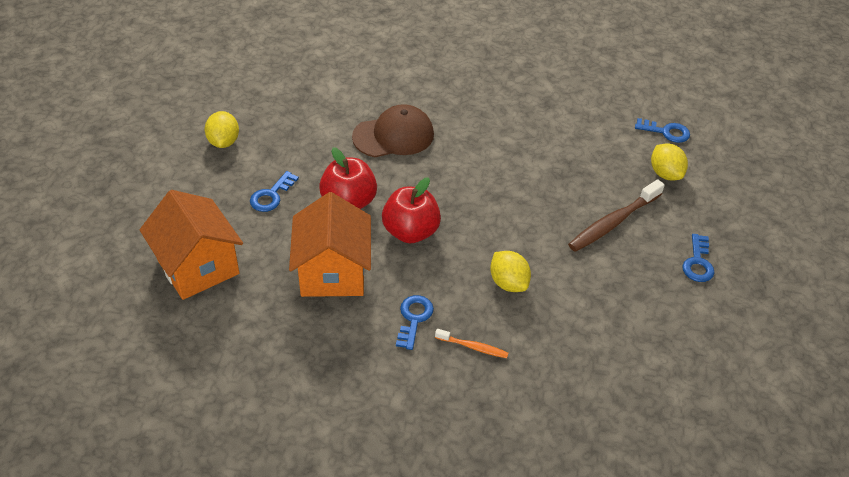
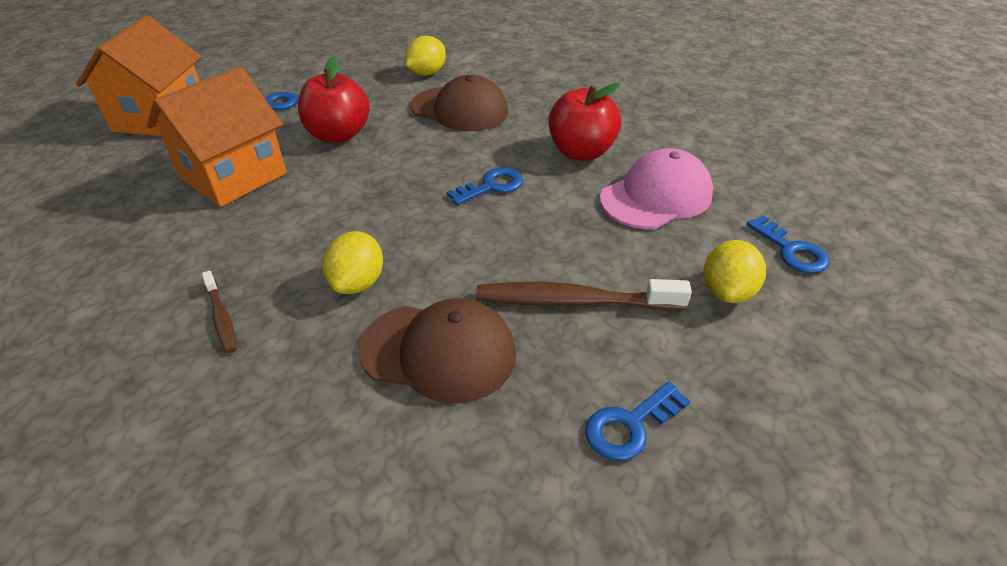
camera: 45 degrees right, 5 degrees down
(223, 142) = (324, 56): yellow lemon -> yellow lemon (427, 73)
(410, 231) = (347, 184): red apple -> red apple (581, 152)
(414, 318) = (222, 253): blue key -> blue key (491, 186)
(473, 347) = (221, 317): orange toothbrush -> brown toothbrush
(577, 135) = (656, 196): none -> pink cap
(592, 287) = (439, 351): none -> brown cap

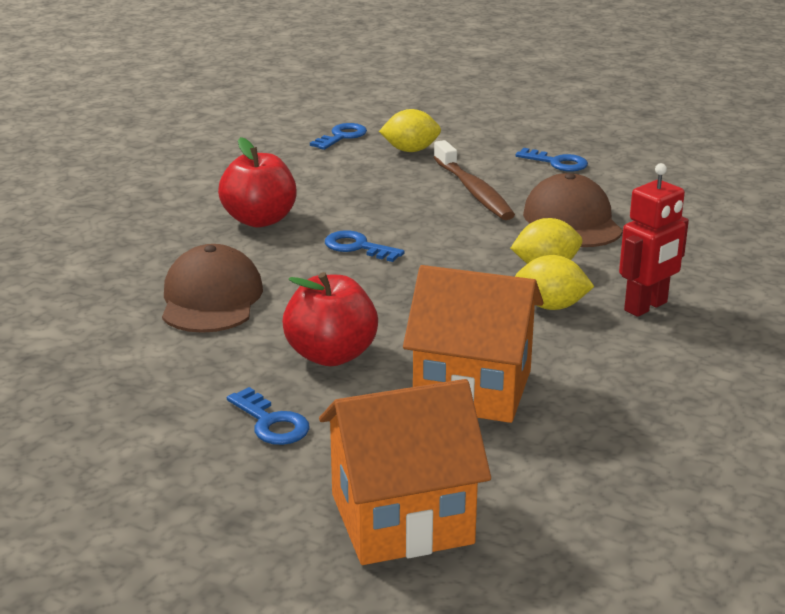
camera: 115 degrees left, 15 degrees down
(221, 317) = (646, 307): brown toothbrush -> red robot
(427, 73) = (118, 347): yellow lemon -> yellow lemon (551, 306)
(656, 196) = (310, 182): pink cap -> none

